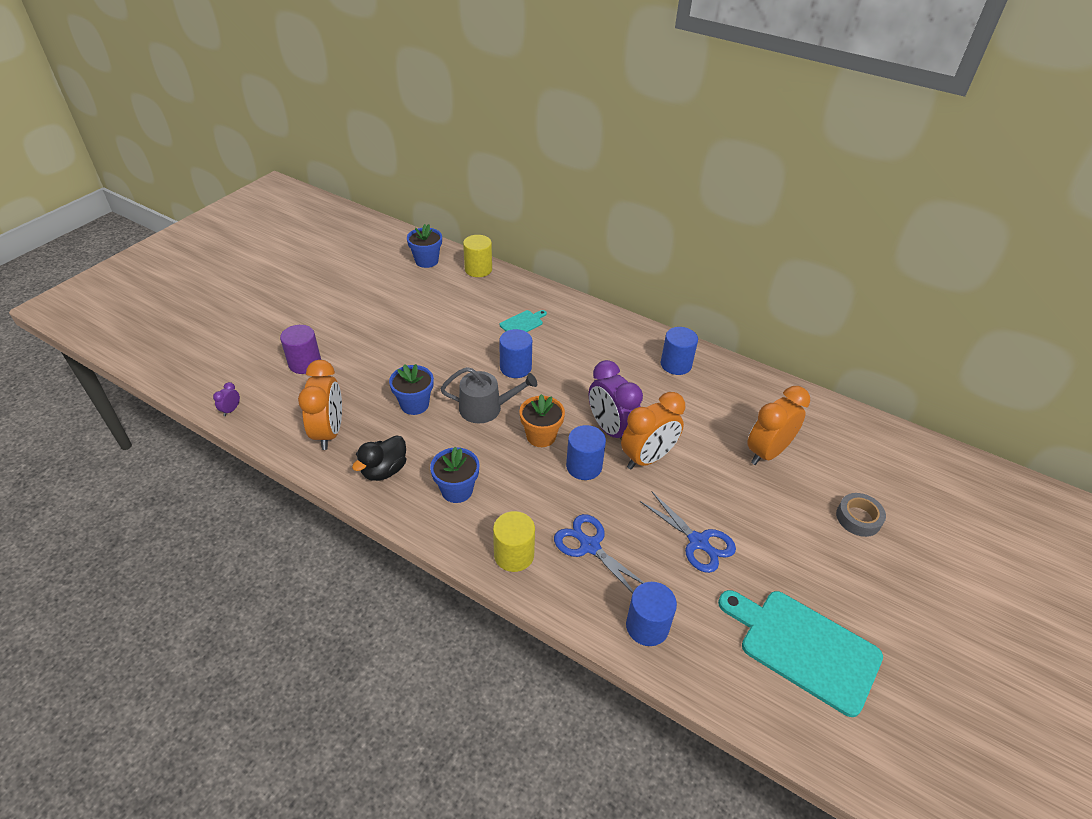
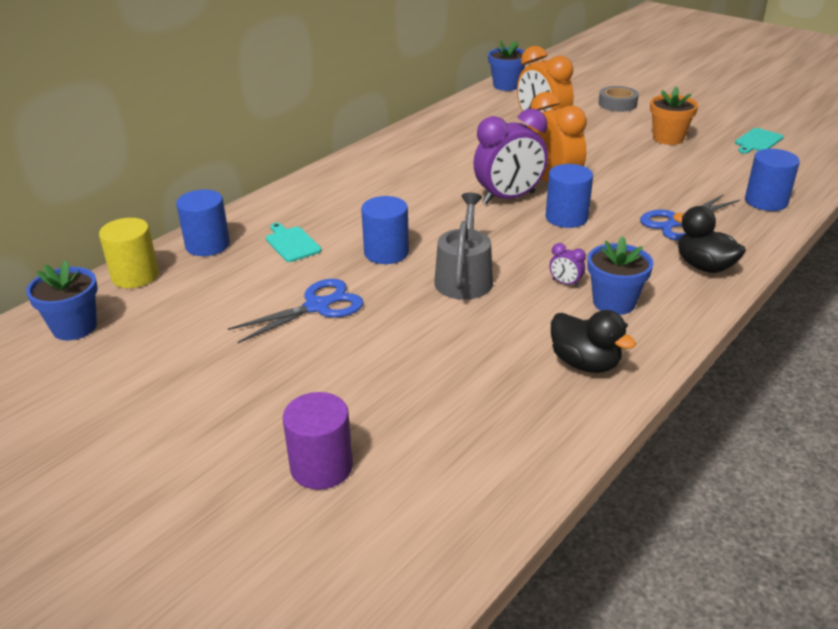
camera: 80 degrees left, 10 degrees down
(231, 410) = (439, 564): purple clock -> purple clock (565, 283)
(329, 432) = (506, 423): orange clock -> none
(414, 404) = (450, 337): blue flower pot -> blue flower pot (506, 86)
(514, 555) = (704, 266): yellow cylinder -> black duck
(541, 436) = (518, 241): orange flower pot -> orange flower pot (668, 138)
(676, 364) = (405, 154): blue cylinder -> blue cylinder (207, 245)
(698, 542) = (660, 169): blue scissors -> blue scissors (318, 306)
(804, 647) = (758, 141): turquoise cutting board -> turquoise cutting board, size x0.46

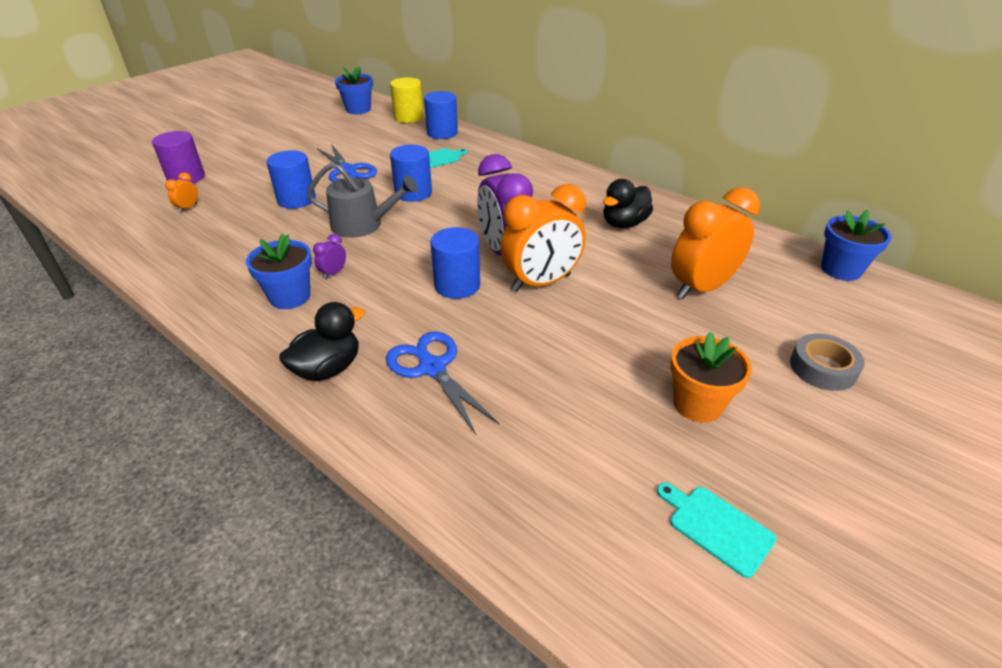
camera: 90 degrees right, 5 degrees up
(429, 432) = (188, 208): none -> orange clock
(585, 363) = (215, 272): black duck -> black duck (624, 223)
(766, 201) = (478, 472): blue cylinder -> blue cylinder (296, 199)

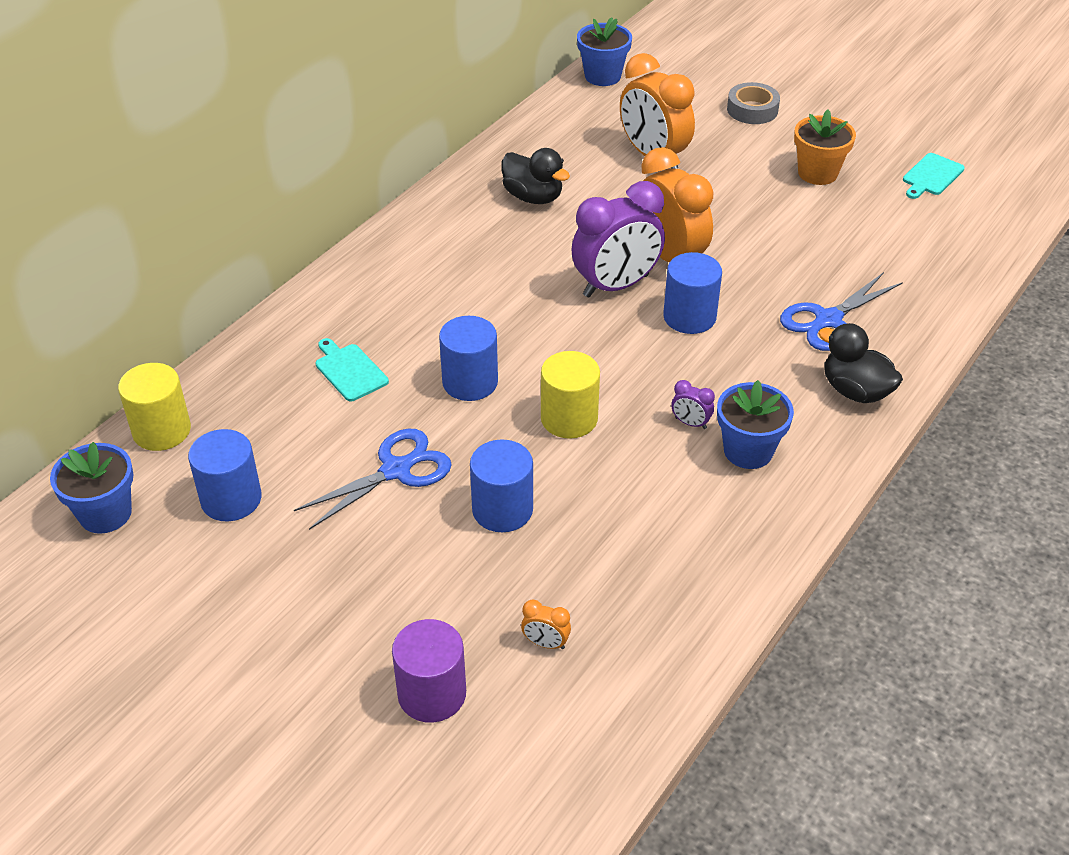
camera: 95 degrees left, 5 degrees up
(363, 225) = (569, 418): grey watering can -> yellow cylinder
(442, 133) = (243, 377): blue cylinder -> blue cylinder (231, 499)

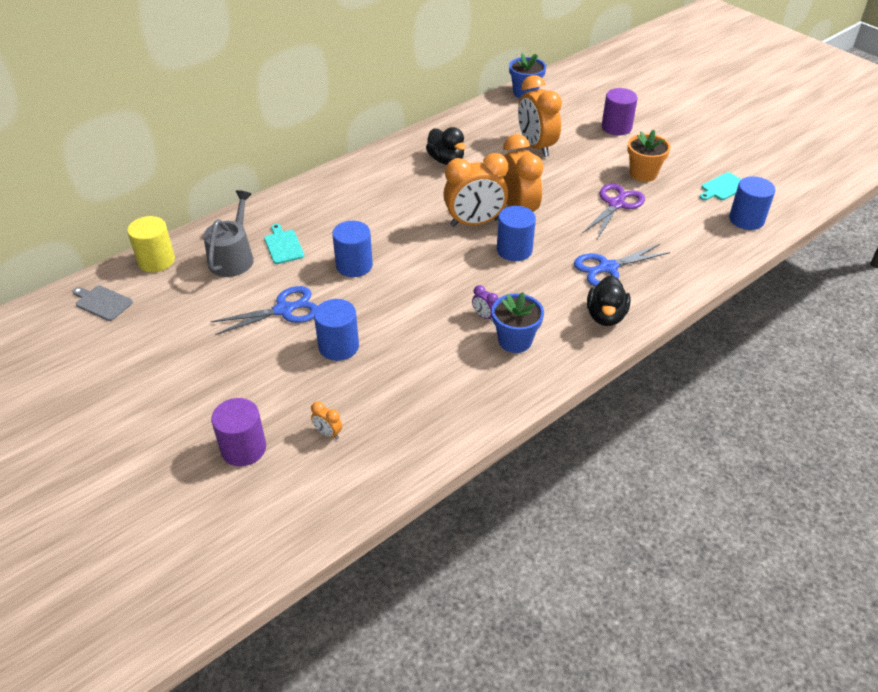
camera: 15 degrees right, 0 degrees up
(105, 513) = (102, 302): blue flower pot -> grey cutting board
(231, 499) = (178, 308): blue cylinder -> blue cylinder (746, 219)
(280, 403) = (233, 257): none -> grey watering can
(569, 418) = (406, 299): yellow cylinder -> none
(616, 286) = (474, 223): purple clock -> orange clock
(752, 110) = (616, 127): grey tape -> purple cylinder
(800, 224) = (616, 204): none -> purple scissors
(855, 391) = (605, 316): black duck -> black duck turned 135 degrees counterclockwise

